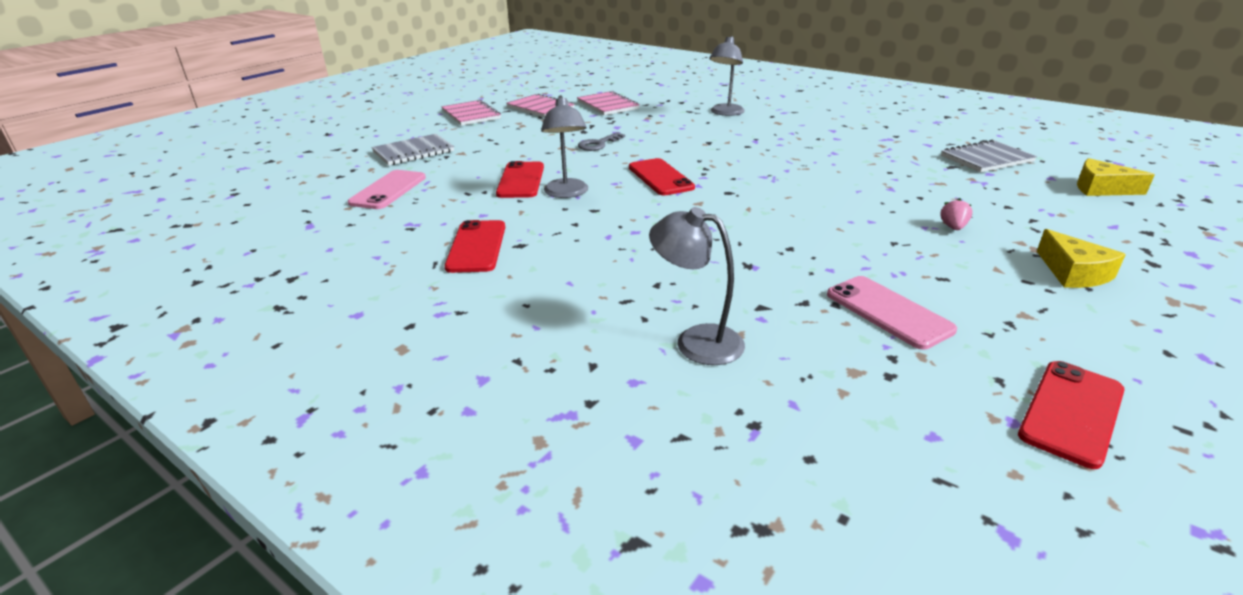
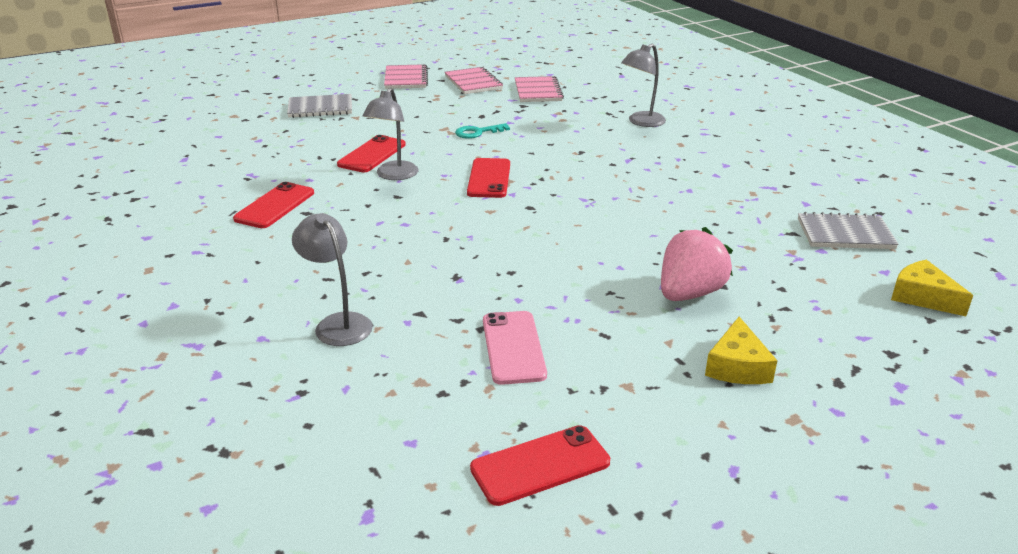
camera: 25 degrees right, 0 degrees up
(388, 190) = (265, 140): pink phone -> none
(598, 144) = (477, 132): grey key -> turquoise key
(953, 227) = (689, 293): pink strawberry -> pink strawberry, size x2.30

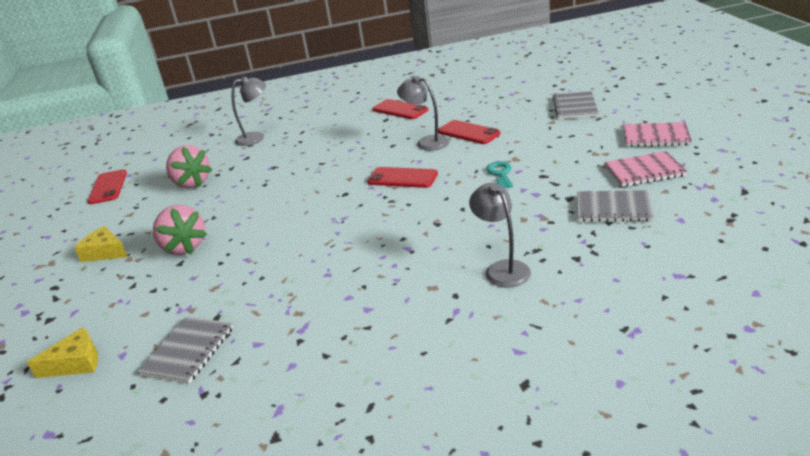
camera: 110 degrees right, 0 degrees up
(513, 347) = (192, 183): pink phone -> pink strawberry
(538, 91) = (613, 208): pink notebook -> grey notebook

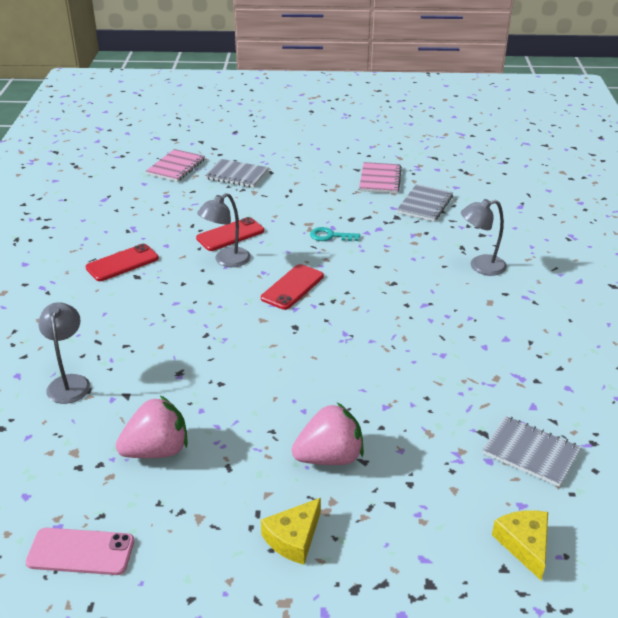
camera: 80 degrees left, 5 degrees up
(108, 187) = (81, 552): red phone -> pink phone
(656, 137) = (329, 160): pink notebook -> pink notebook (176, 167)

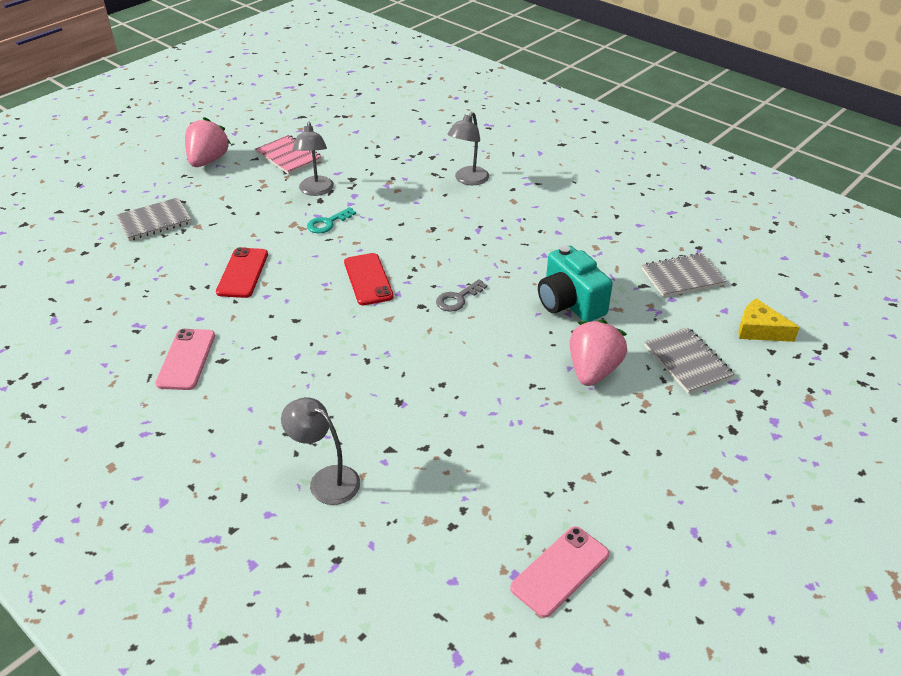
camera: 50 degrees left, 5 degrees up
(122, 263) = (186, 359): red phone -> pink phone
(157, 450) = (484, 464): pink strawberry -> pink strawberry (208, 161)
(176, 167) = (77, 248): pink notebook -> none
(226, 261) = (278, 295): grey lamp -> grey lamp (316, 191)
(293, 538) = (658, 434): yellow cheese -> none
(326, 339) = (457, 298): none -> grey key
(399, 400) = (569, 303): none -> turquoise camera
(425, 204) = (356, 157): grey notebook -> grey notebook (687, 362)

